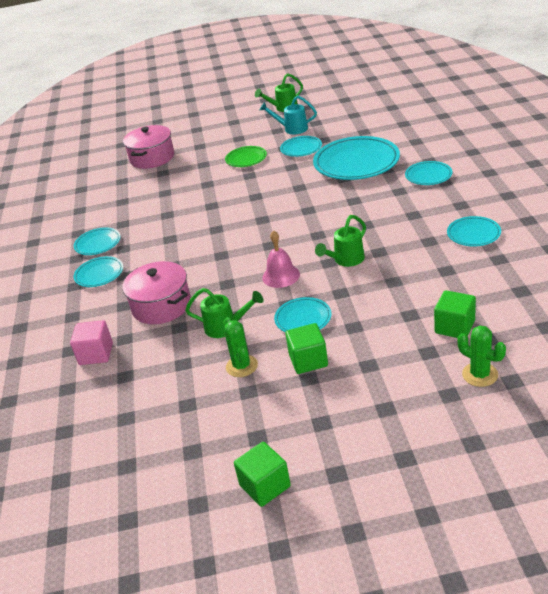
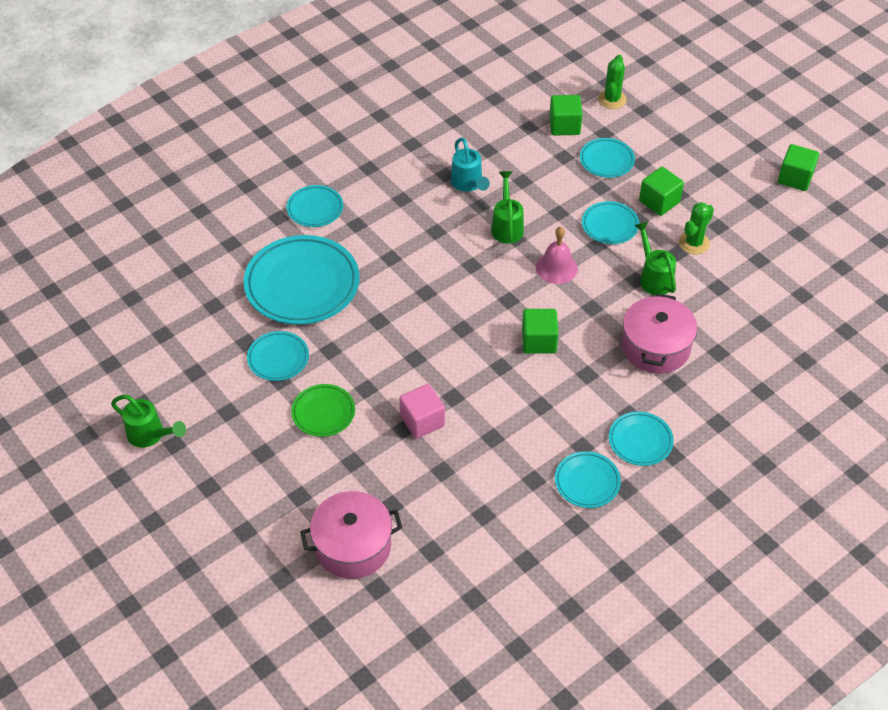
camera: 125 degrees left, 15 degrees up
(96, 354) = (752, 364): pink cube -> pink cube (422, 421)
(220, 250) = (539, 341): none -> green cube
(291, 129) = (220, 394): turquoise watering can -> turquoise watering can (468, 184)
(345, 260) = (507, 226): green watering can -> green watering can turned 105 degrees counterclockwise
(473, 234) = (420, 146): turquoise plate -> turquoise plate (606, 160)

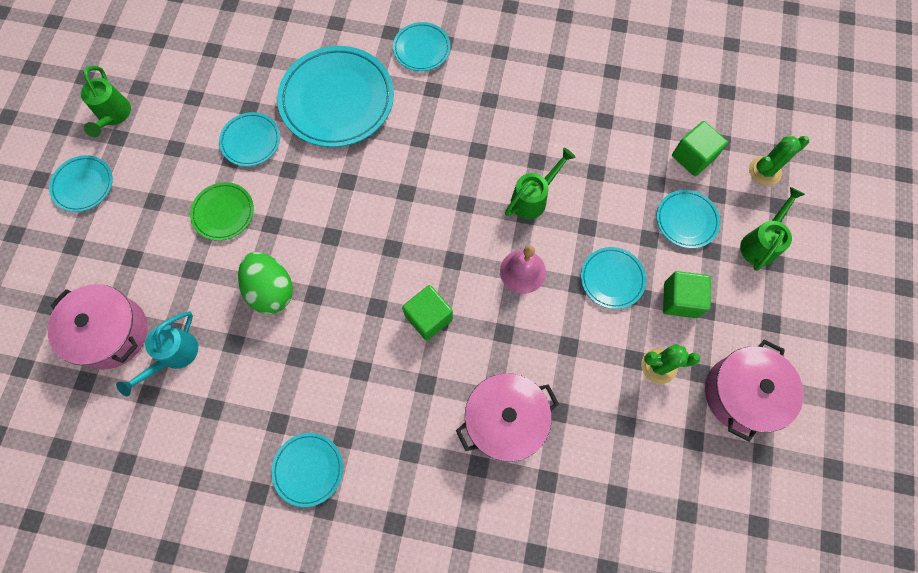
camera: 50 degrees right, 20 degrees up
(422, 421) = (271, 290): pink cube -> green egg
(468, 184) = (552, 135): turquoise watering can -> turquoise watering can (174, 356)
(640, 441) = (388, 483): turquoise plate -> turquoise plate (83, 185)
(653, 277) = (585, 360): green watering can -> green watering can (761, 242)
(751, 216) = (742, 394): none -> pink pot
(795, 178) = (831, 401): green cube -> none

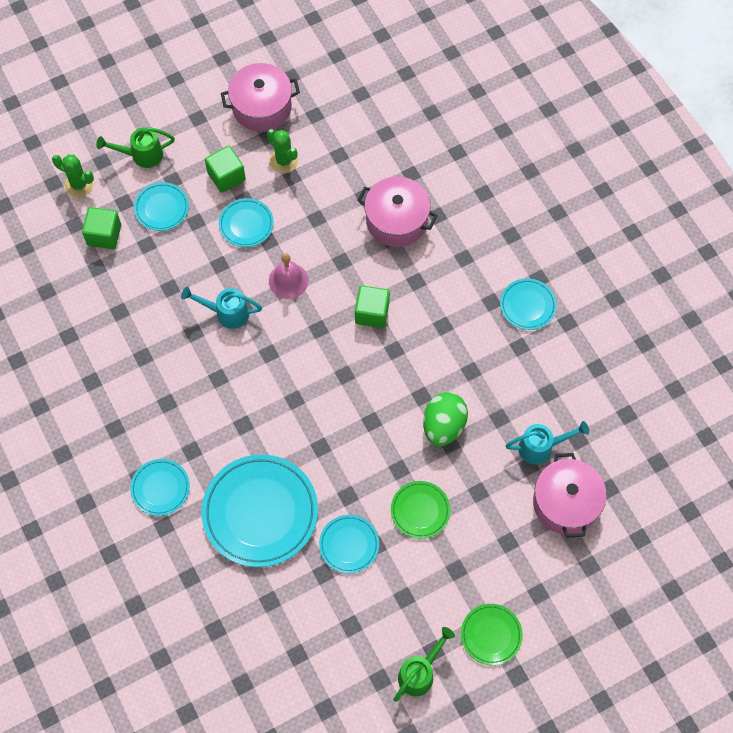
camera: 130 degrees left, 5 degrees down
(83, 185) = (491, 635): turquoise plate -> green plate
(533, 198) = (226, 313): green watering can -> turquoise watering can

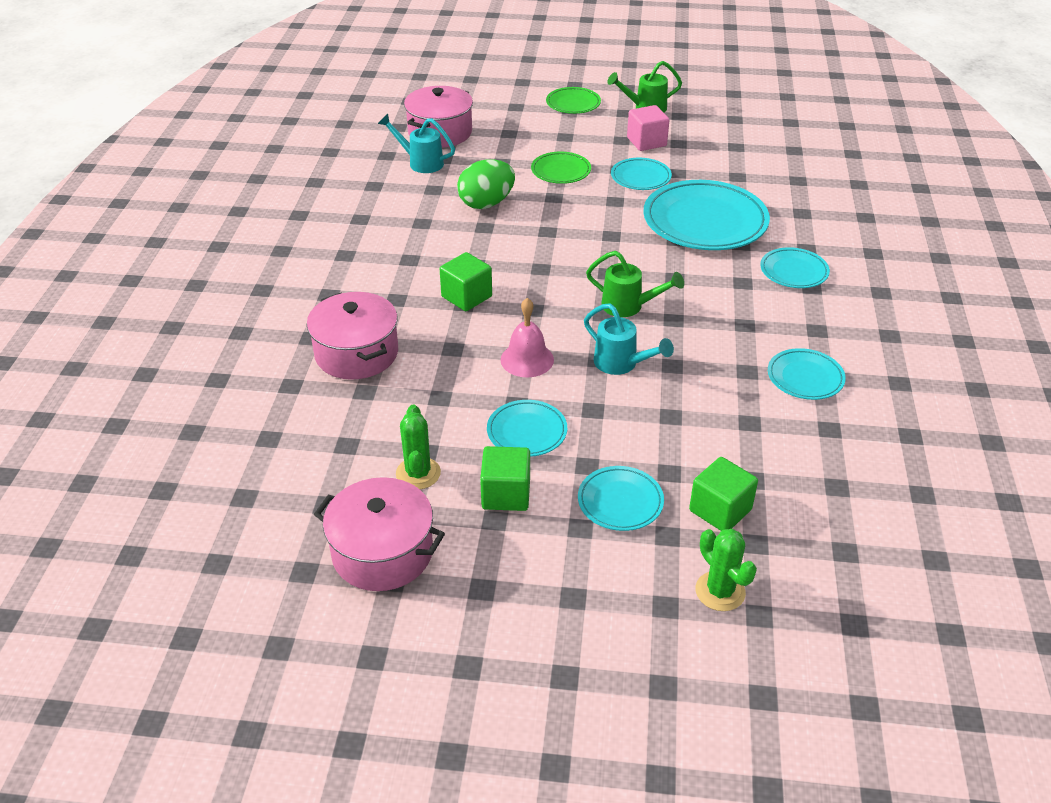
camera: 145 degrees left, 25 degrees down
(141, 155) = (601, 582): green watering can -> green watering can (629, 307)
(380, 608) = (646, 142): none -> pink cube
(527, 305) = (317, 238): turquoise plate -> turquoise plate (805, 378)

